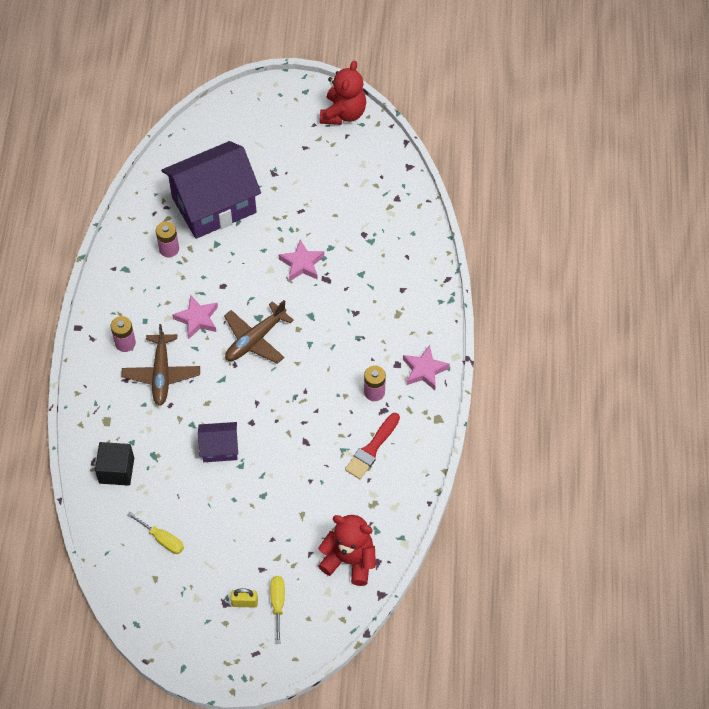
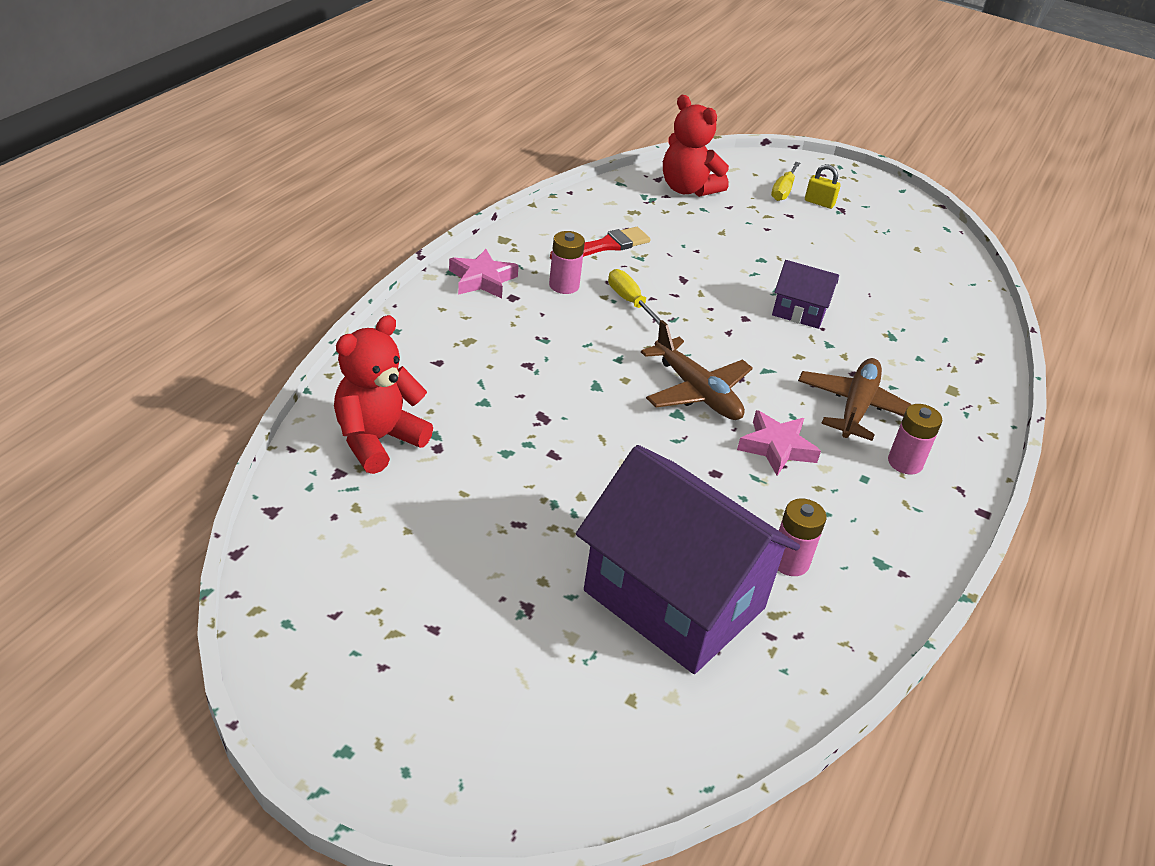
camera: 160 degrees left, 20 degrees down
(116, 470) = (947, 341): black cube -> none
(162, 539) = (900, 270): yellow screwdriver -> yellow screwdriver (629, 301)
(214, 205) = (674, 599): purple house -> purple house turned 45 degrees clockwise
(255, 339) = (696, 392): brown plane -> brown plane turned 75 degrees clockwise
(302, 264) = (568, 450): pink star -> none
(343, 113) = (304, 661): red teddy bear -> red teddy bear (377, 440)

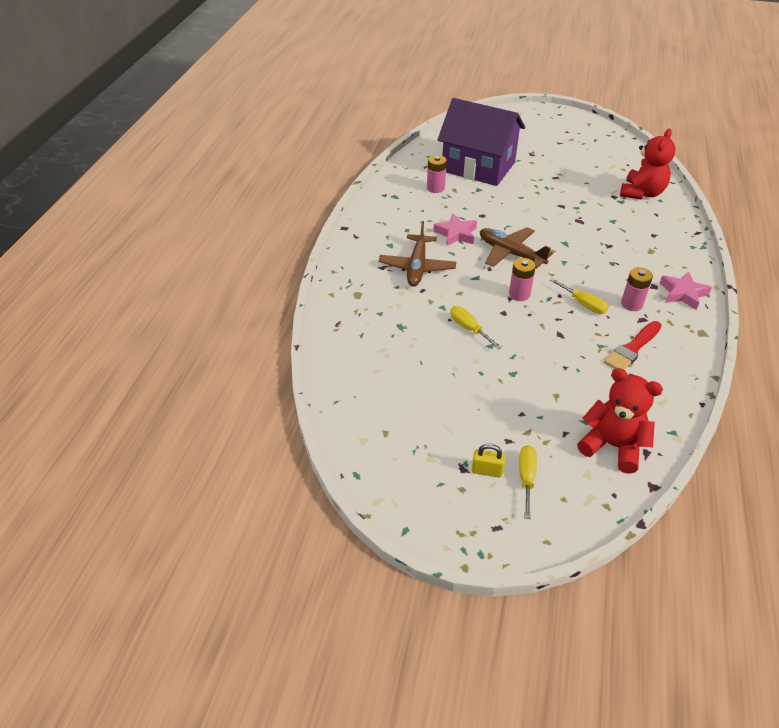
camera: 170 degrees right, 5 degrees up
(799, 311) = (469, 329): purple house -> yellow screwdriver
(905, 462) = (386, 242): pink battery -> pink battery (519, 294)

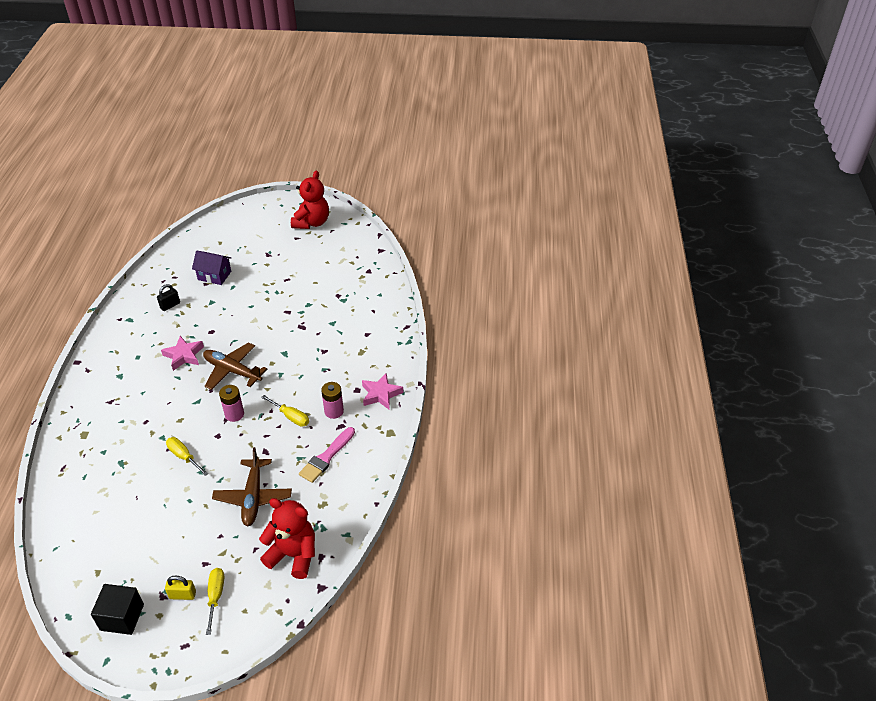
camera: 10 degrees left, 0 degrees up
(417, 267) = (143, 397): brown plane -> brown plane (253, 497)
(418, 485) = (122, 617): none -> black cube
(435, 188) = (170, 305): pink battery -> black padlock
(478, 167) = (214, 275): purple house -> purple house, size x0.47
(632, 348) = (326, 457): red brush -> pink brush
(642, 193) = (364, 288): red teddy bear -> red teddy bear (312, 222)

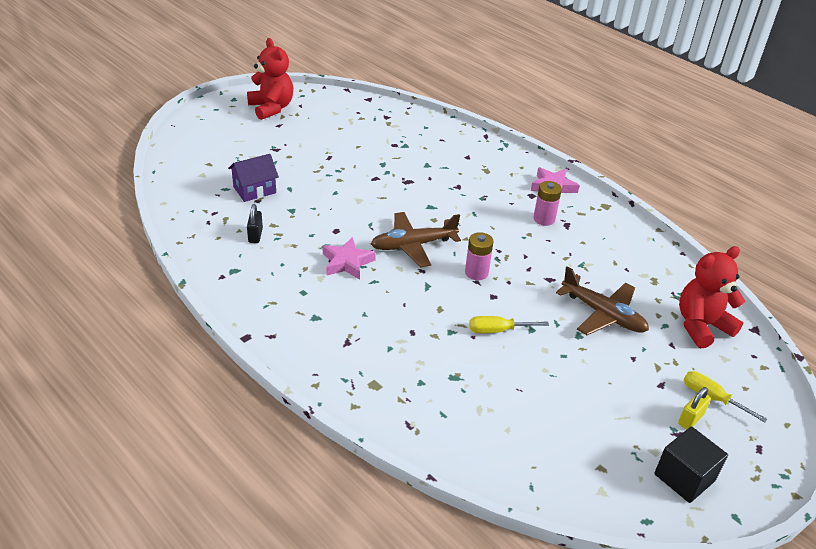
camera: 50 degrees left, 5 degrees down
(291, 417) = (521, 244): yellow screwdriver -> none
(326, 457) = (597, 250): pink brush -> none

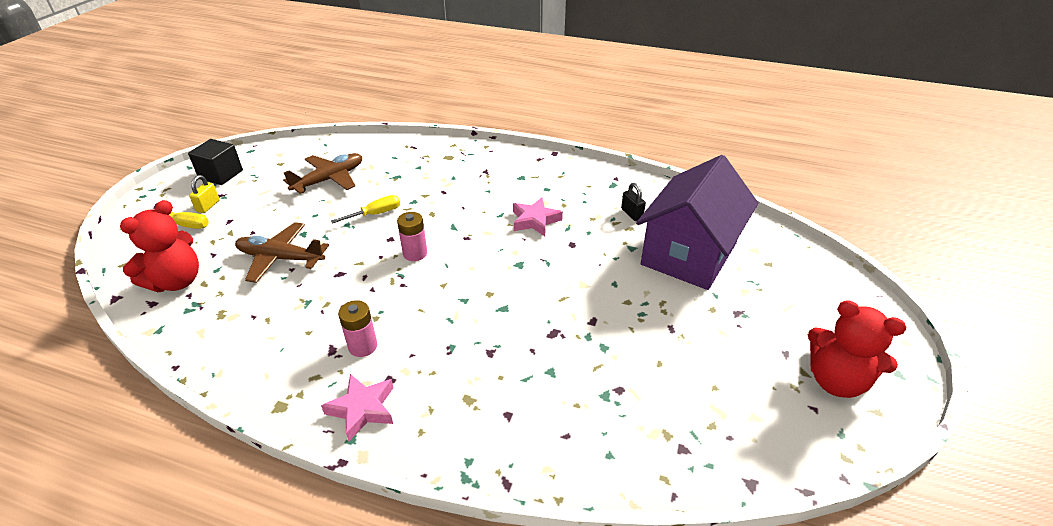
camera: 155 degrees right, 0 degrees up
(254, 190) = (689, 254): purple house -> purple house, size x2.15
(413, 245) = (490, 257): brown plane -> brown plane (329, 179)

